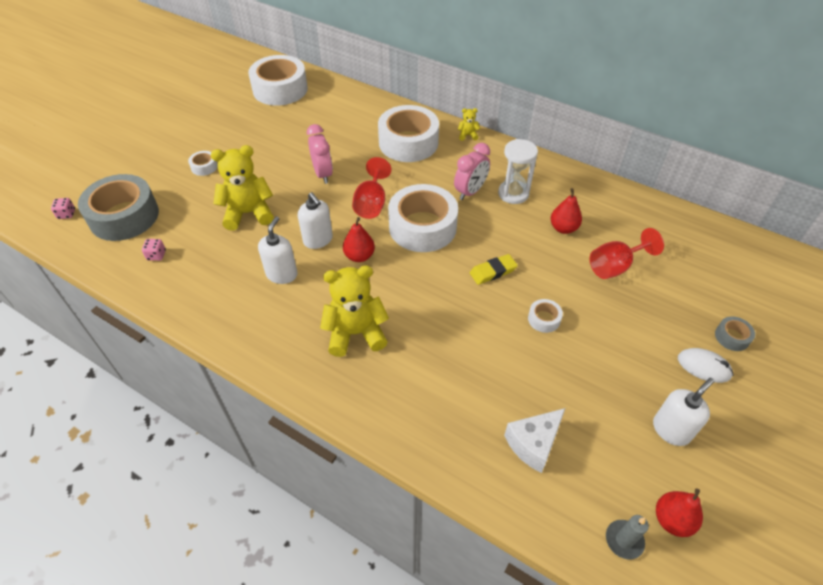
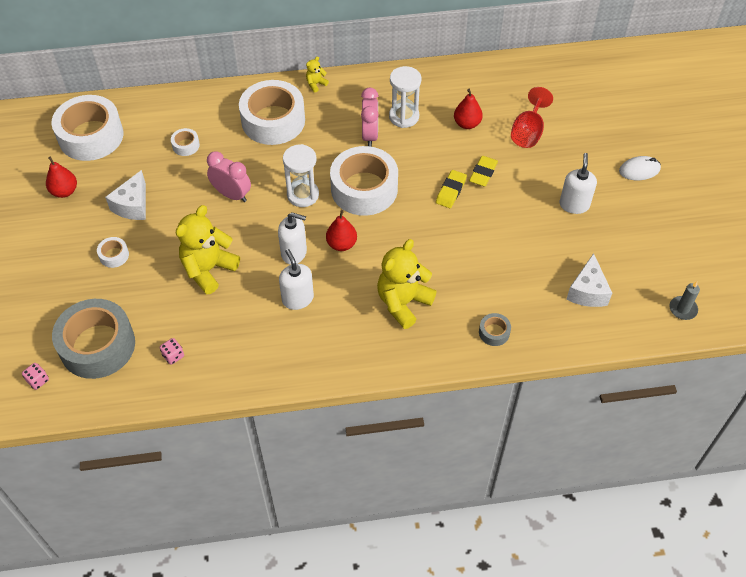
camera: 40 degrees left, 5 degrees up
(253, 144) = (133, 205): none -> white cheese
(371, 203) = (303, 195): red goblet -> white hourglass
(537, 274) = (483, 173): none -> yellow eraser
(544, 319) = (518, 204): white tape -> white tape (186, 145)
(671, 430) = (654, 225): white soap dispenser -> white soap dispenser (574, 204)
(672, 520) = (697, 279): red pear -> red pear (64, 191)
(732, 337) = (639, 138): grey tape -> grey tape (494, 332)

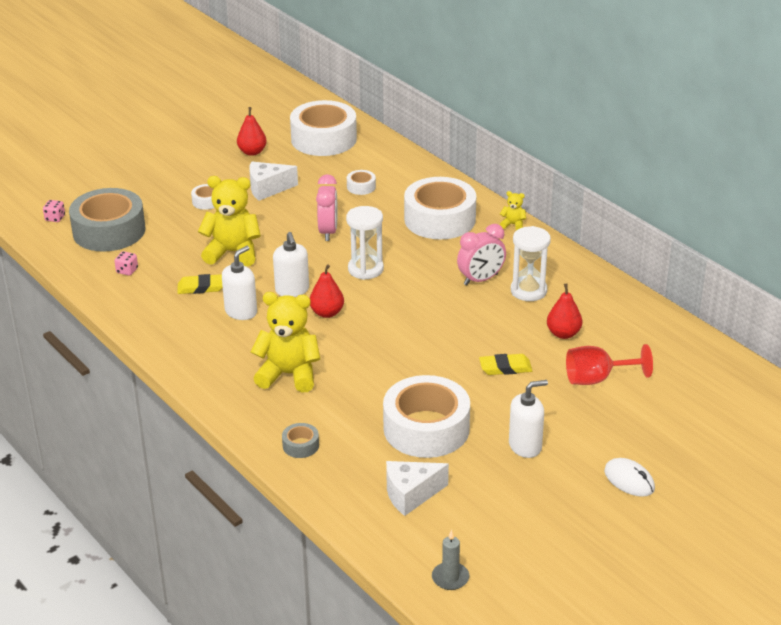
camera: 60 degrees right, 20 degrees down
(364, 189) = (408, 301): white tape -> white tape (426, 428)
(451, 191) = (459, 355): yellow eraser -> yellow eraser (201, 287)

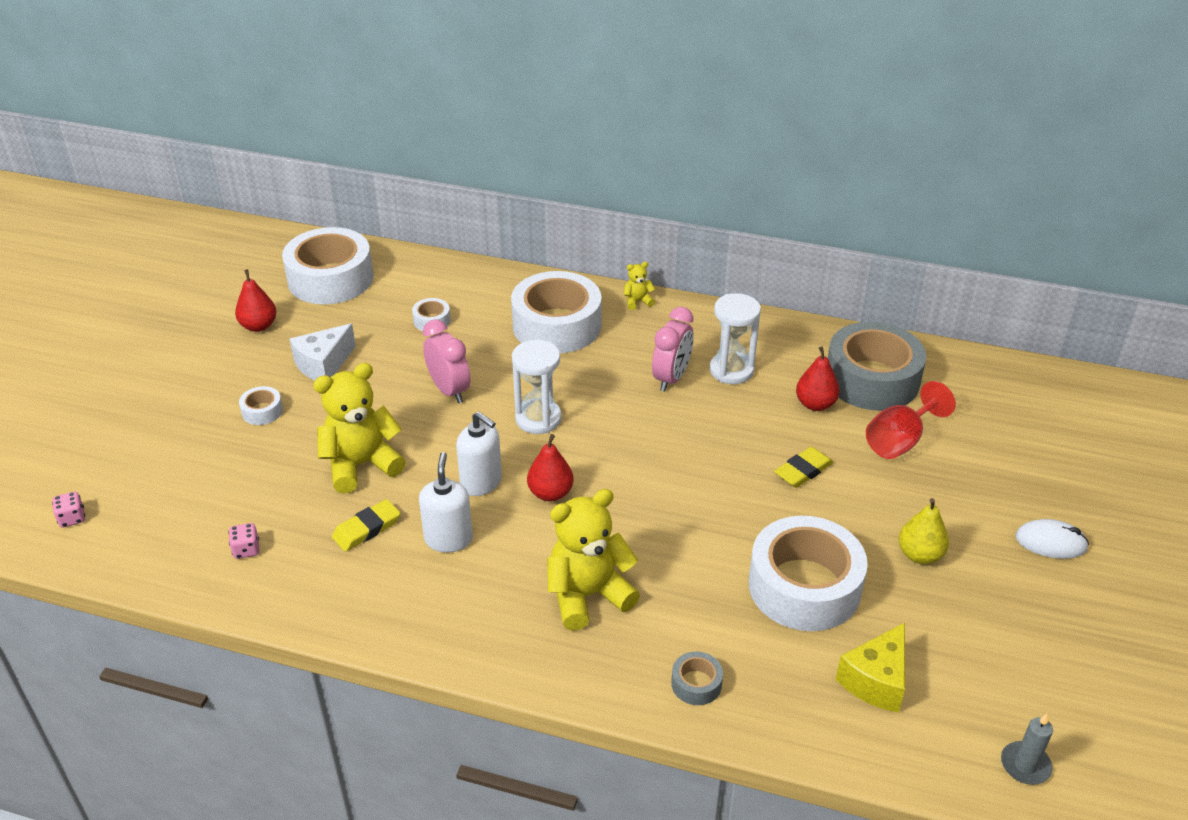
camera: 35 degrees left, 5 degrees up
(109, 231) = (168, 504): grey tape -> grey tape (872, 379)
(411, 494) = (876, 680): white cheese -> yellow cheese
(525, 446) = (919, 555): white soap dispenser -> yellow pear

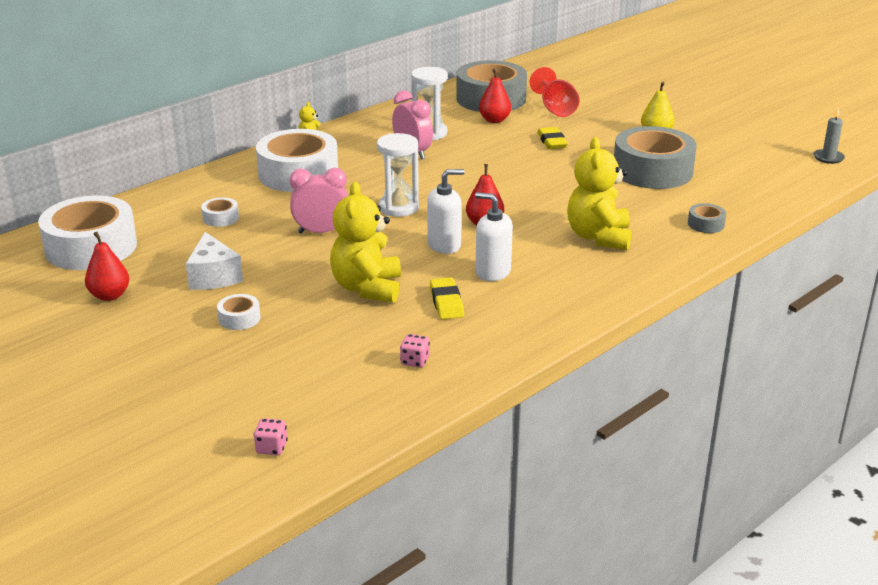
camera: 60 degrees left, 10 degrees down
(804, 586) = (652, 171): white tape -> grey tape
(876, 680) = (743, 174): yellow cheese -> none
(1051, 542) = (677, 101): white mouse -> none

